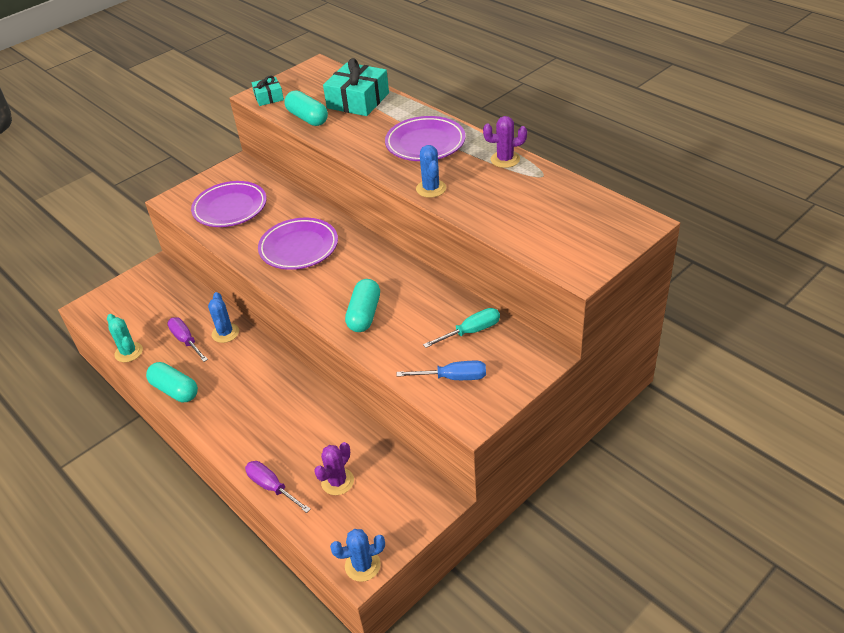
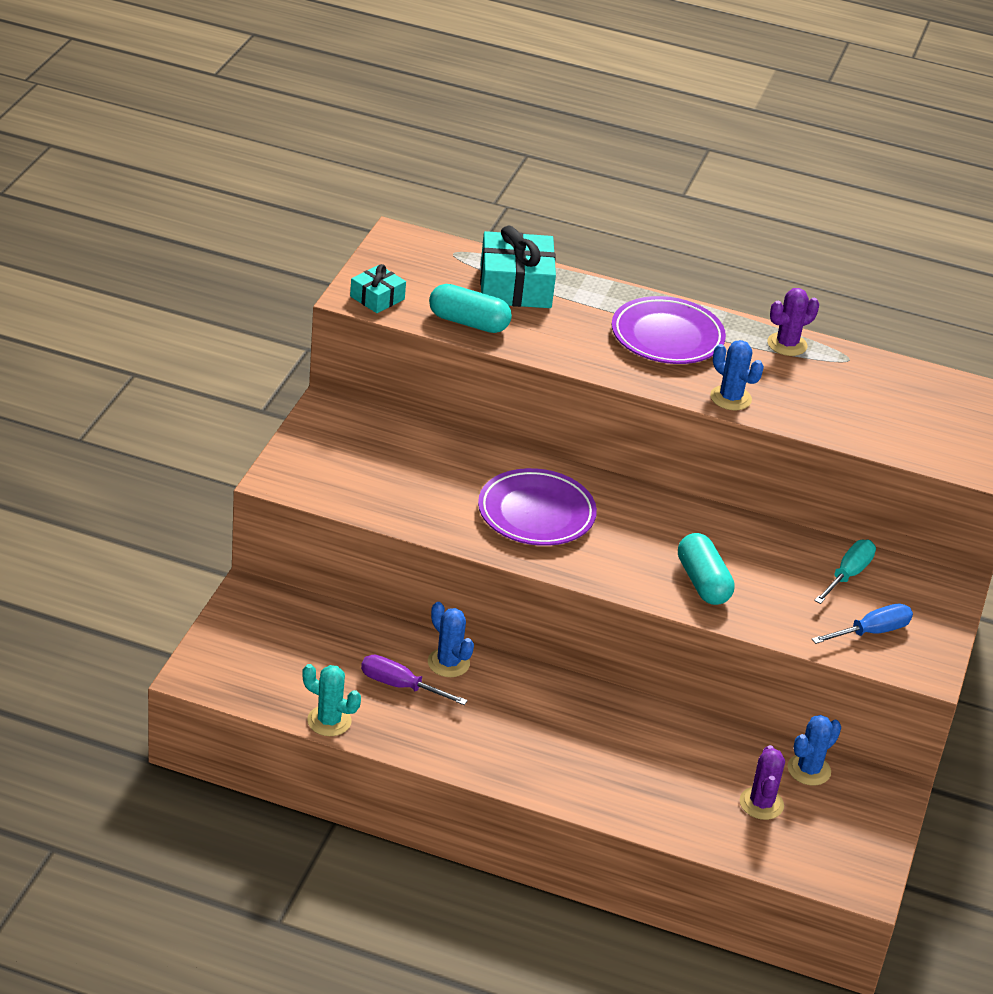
camera: 35 degrees left, 5 degrees down
(175, 390) = (448, 753): turquoise capsule -> none
(230, 208) = (381, 476): purple plate -> none
(272, 487) = (688, 832): purple screwdriver -> none
(362, 565) = (865, 882): blue cactus -> blue cactus (809, 770)

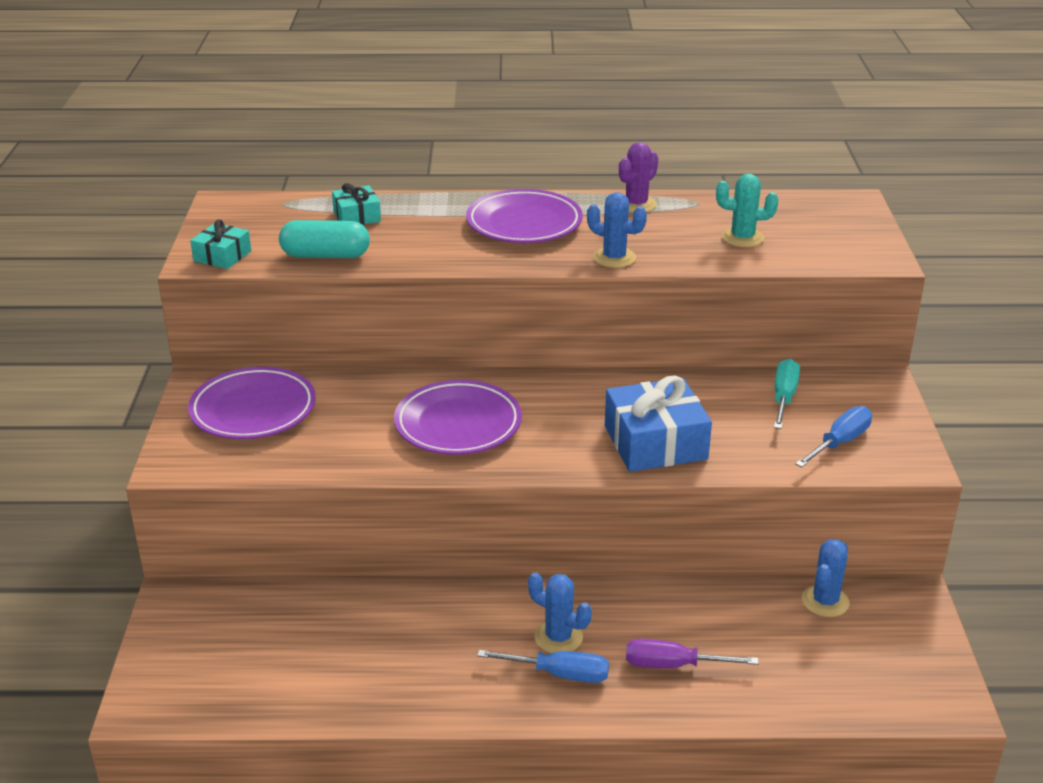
camera: 15 degrees left, 5 degrees down
(329, 721) = (312, 711): turquoise cactus -> turquoise cactus (742, 238)
(364, 448) = (253, 410): none -> purple plate
(400, 686) = (375, 646): purple screwdriver -> purple screwdriver (674, 665)
(448, 663) = (416, 606): blue cactus -> blue cactus (558, 637)
(515, 286) = (357, 216): turquoise gift -> turquoise gift, size x0.54
(542, 756) = (559, 674): none -> blue screwdriver
(703, 582) = (655, 442): turquoise capsule -> blue gift
(761, 803) = (802, 651): purple cactus -> none

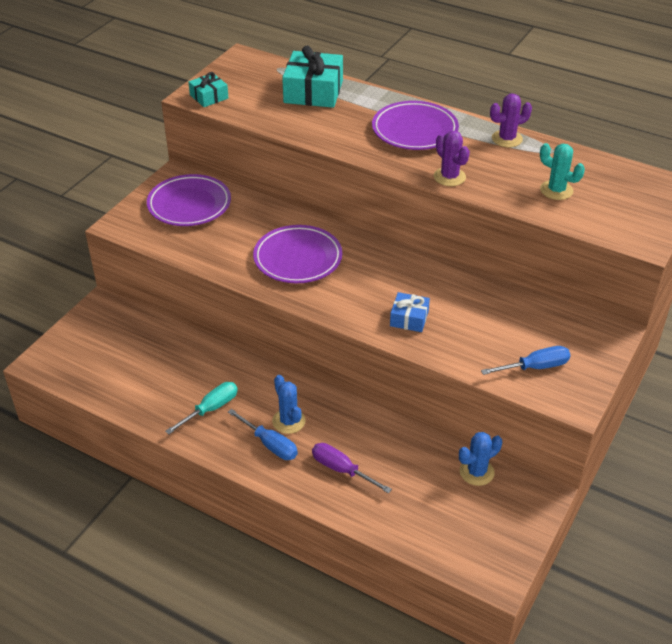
camera: 30 degrees right, 10 degrees up
(325, 255) = (268, 115): turquoise capsule -> none
(357, 216) = (313, 91): turquoise gift -> turquoise gift, size x1.84
(614, 258) = (449, 177): blue cactus -> purple cactus
(655, 442) = (409, 318): blue gift -> blue gift, size x0.54
(784, 398) = (527, 319): turquoise screwdriver -> turquoise screwdriver (210, 409)

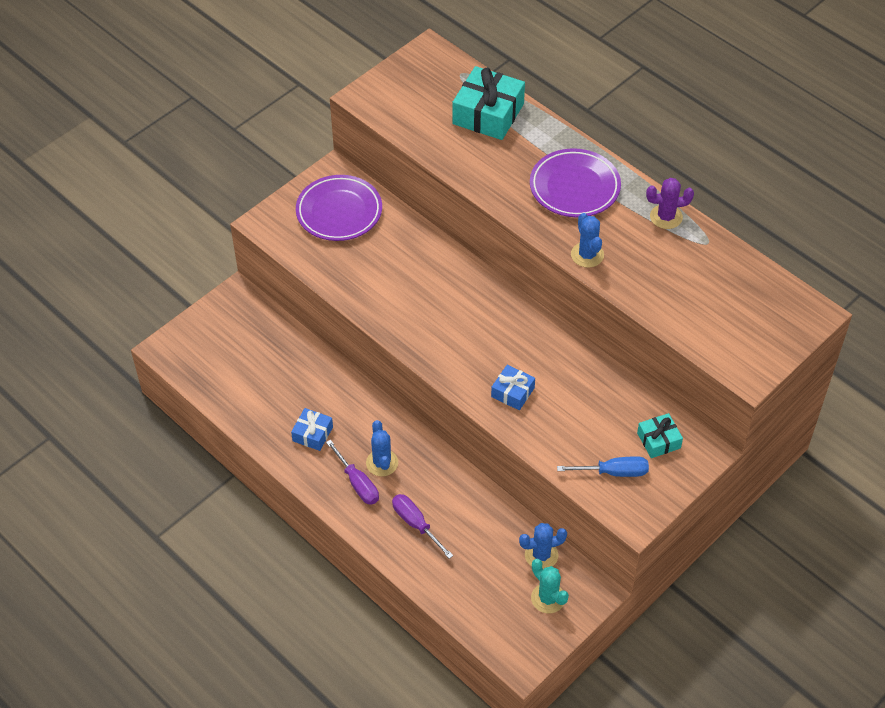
camera: 15 degrees right, 10 degrees up
(209, 97) = (379, 101): turquoise gift -> turquoise gift (658, 440)
(210, 409) = (312, 434): turquoise screwdriver -> blue gift
(269, 444) = (357, 483): blue screwdriver -> purple screwdriver
(298, 258) = (427, 300): purple plate -> none
(449, 177) = (587, 255): purple cactus -> blue cactus
(556, 190) = (688, 293): turquoise cactus -> turquoise cactus (548, 598)

